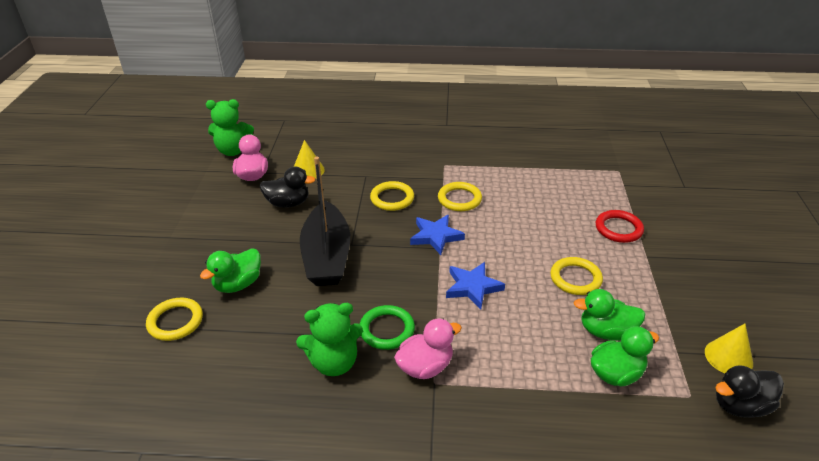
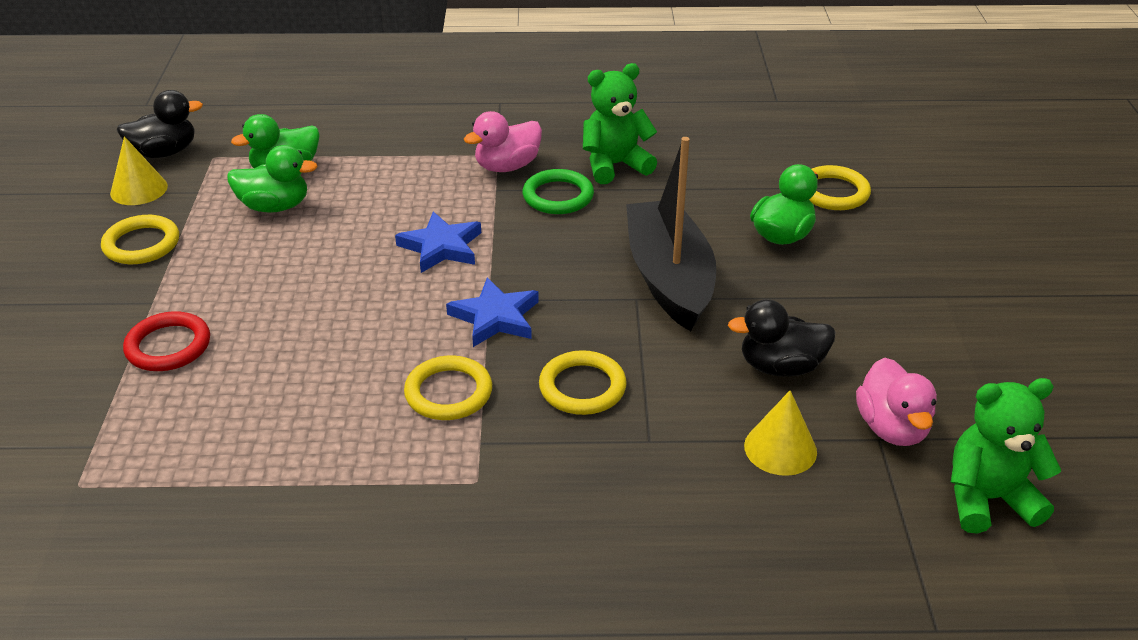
camera: 175 degrees right, 0 degrees up
(575, 278) = (285, 265): yellow ring -> yellow ring (141, 244)

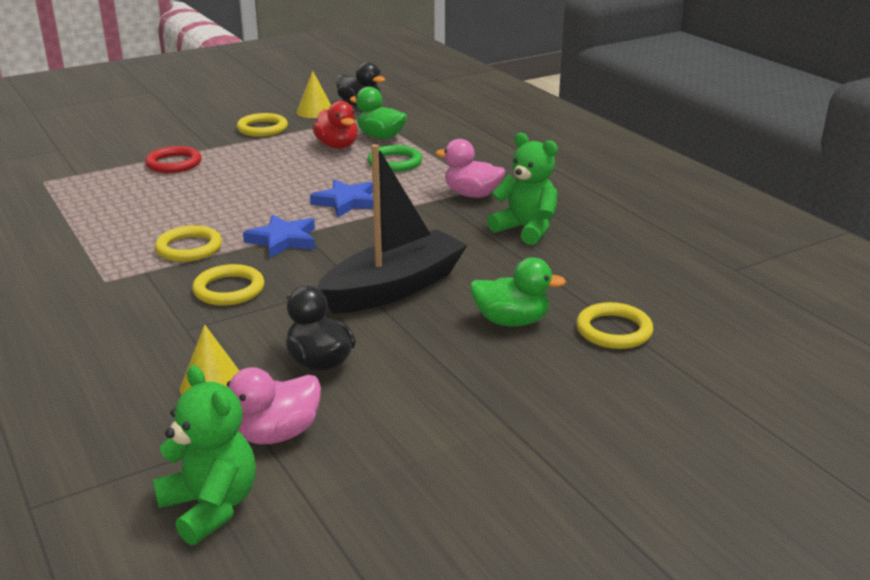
camera: 60 degrees right, 10 degrees down
(275, 206) = (337, 146): green duck -> red duck
(558, 196) = (455, 221): green ring -> green ring (394, 162)

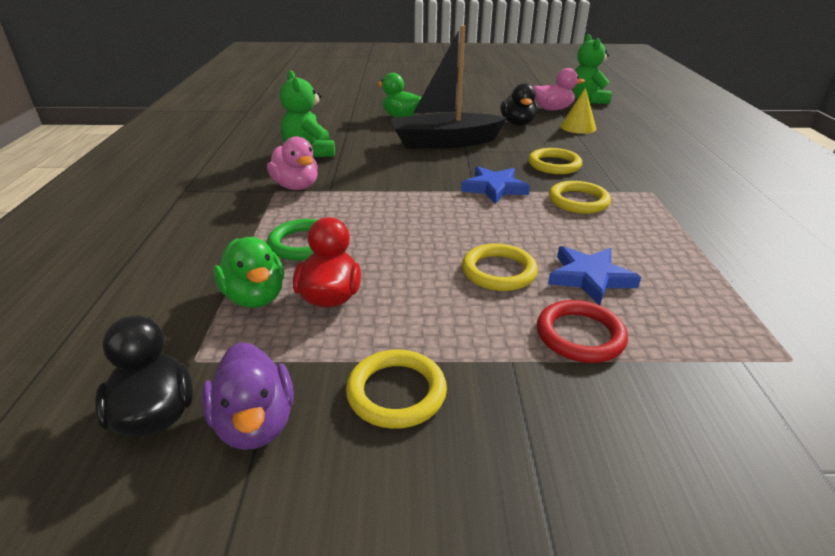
camera: 150 degrees left, 5 degrees up
(315, 111) = (255, 423): yellow cone -> purple duck
(346, 202) = (409, 208): blue star -> blue star (589, 278)
(614, 330) = (360, 105): yellow ring -> yellow ring (498, 271)

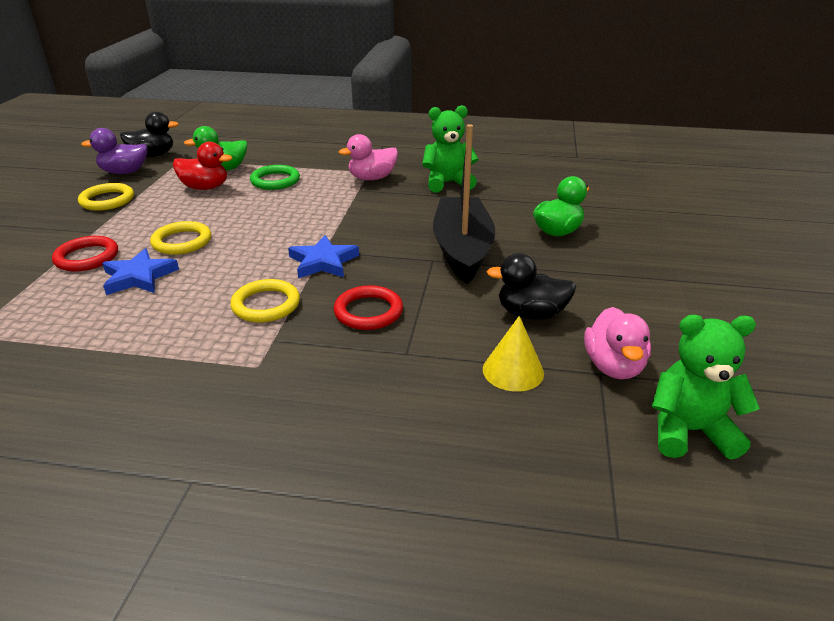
camera: 100 degrees right, 0 degrees up
(554, 165) = (368, 311): yellow ring -> red ring

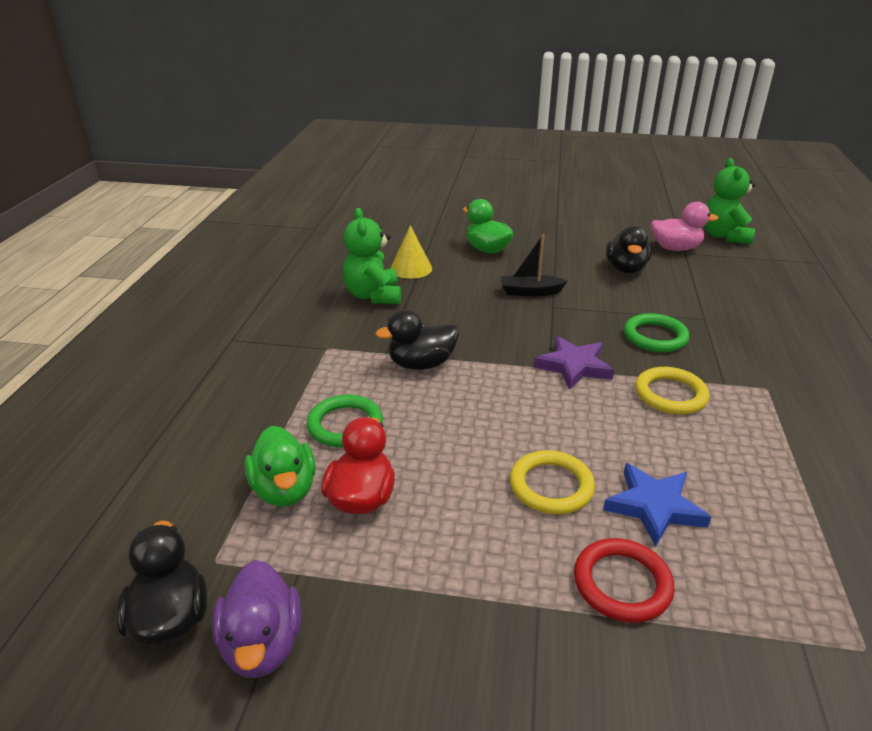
camera: 90 degrees left, 0 degrees up
(107, 200) = (407, 628): yellow ring -> none
(323, 262) = (574, 366): blue star -> purple star
(340, 202) = (421, 364): none -> black duck
(368, 311) = (655, 336): red ring -> green ring
(372, 178) = (350, 344): pink duck -> none
(462, 250) = (530, 292): black boat -> black boat, size x0.49
(513, 371) = (700, 279): yellow cone -> yellow cone (411, 268)

